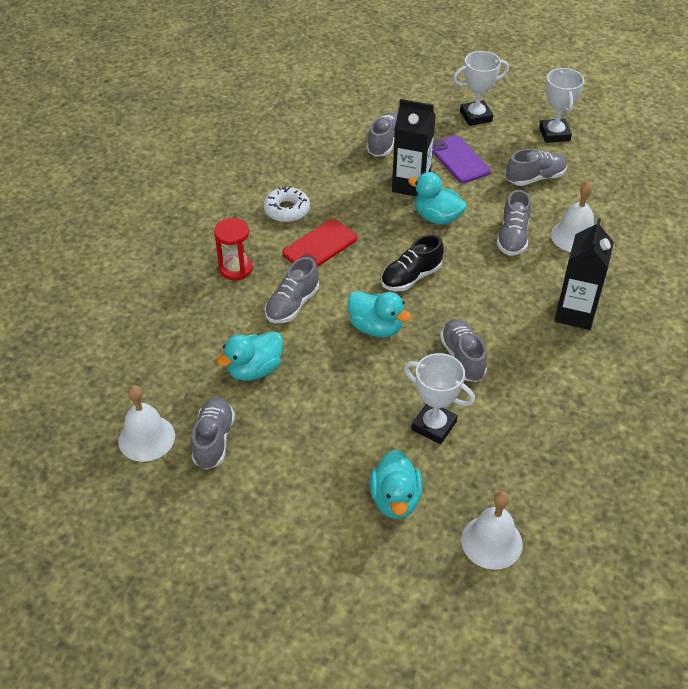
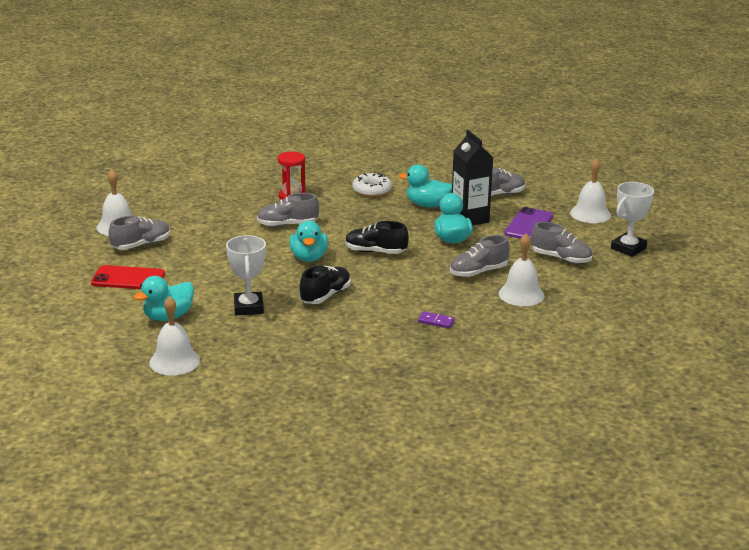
camera: 50 degrees right, 20 degrees down
(254, 370) = (214, 235): turquoise duck -> turquoise duck (427, 205)
(320, 246) = (355, 213): red phone -> red phone (128, 278)
(462, 358) = (325, 296): grey shoe -> black shoe
(476, 116) = (590, 214): white trophy -> white bell
(575, 313) = (436, 321): black carton -> purple domino

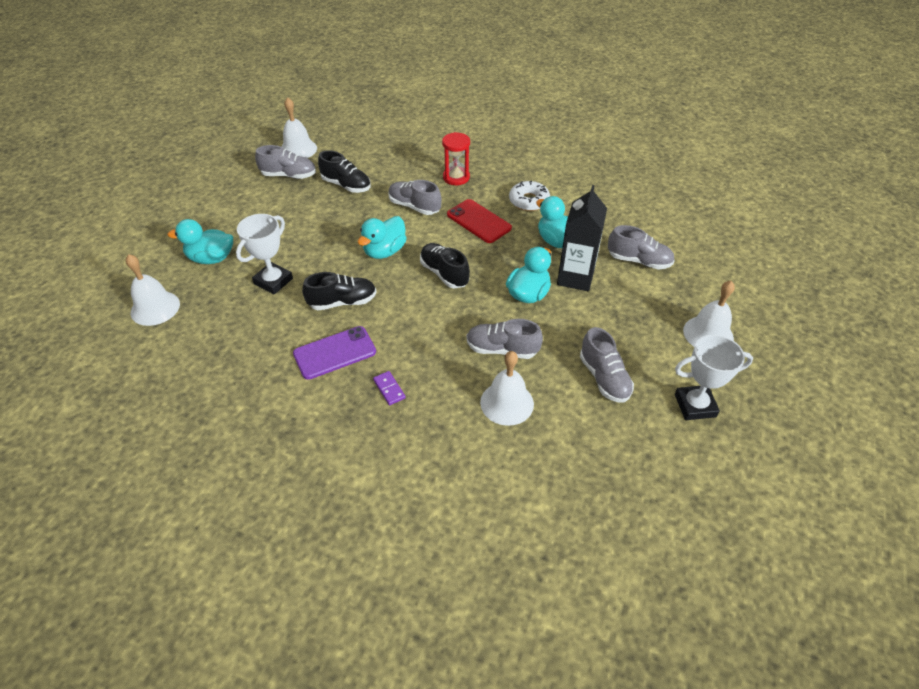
camera: 40 degrees right, 20 degrees up
(128, 278) = (238, 204): red phone -> red phone (479, 221)
(206, 233) = (346, 185): none -> black shoe
(529, 225) = (624, 315): purple phone -> purple phone (335, 353)

